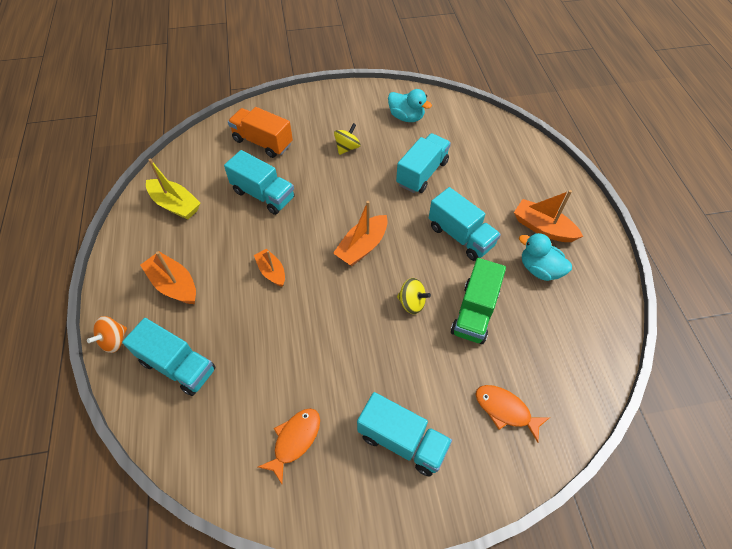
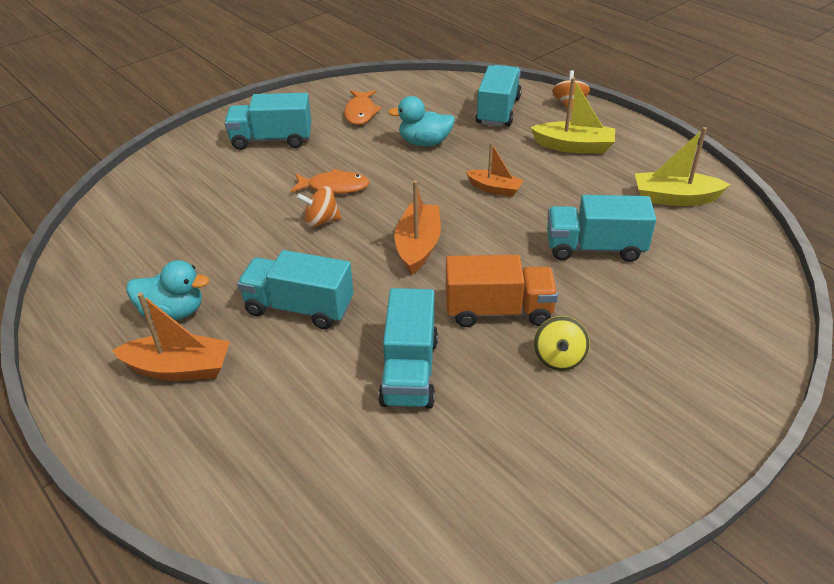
camera: 150 degrees right, 15 degrees down
(174, 285) = (574, 146): orange boat -> yellow boat
(178, 366) = (498, 111): turquoise truck -> turquoise truck turned 105 degrees clockwise
(263, 142) = (685, 309): orange truck -> orange truck (498, 311)
(406, 117) = (516, 468): turquoise duck -> turquoise duck (424, 142)
(412, 303) = (321, 221): yellow spinning top -> orange spinning top
(474, 312) = (244, 240): green truck -> none
(505, 410) = (184, 185): orange fish -> orange fish (334, 187)

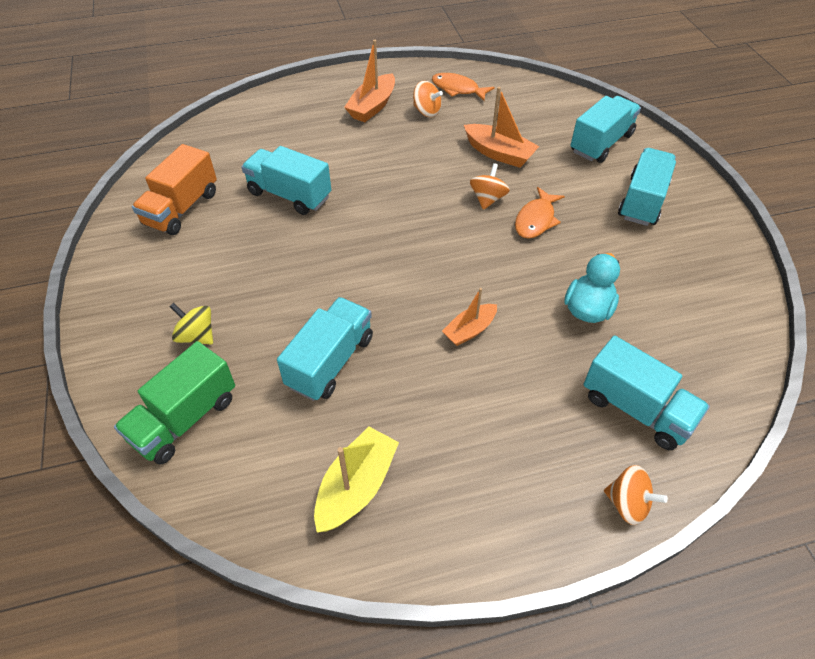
camera: 115 degrees right, 10 degrees up
(173, 312) = (427, 111): turquoise duck -> orange spinning top
(299, 308) = (390, 163): turquoise truck -> turquoise truck (601, 143)
(360, 113) = (677, 279): orange fish -> orange fish (457, 89)
(418, 246) = (416, 244): orange boat -> orange boat (499, 153)
(498, 311) = (306, 260): orange truck -> orange truck (181, 208)
(559, 358) = (235, 272): yellow spinning top -> yellow spinning top (197, 336)
(574, 146) = (515, 446): yellow boat -> none
(731, 306) = (185, 419): none -> green truck

